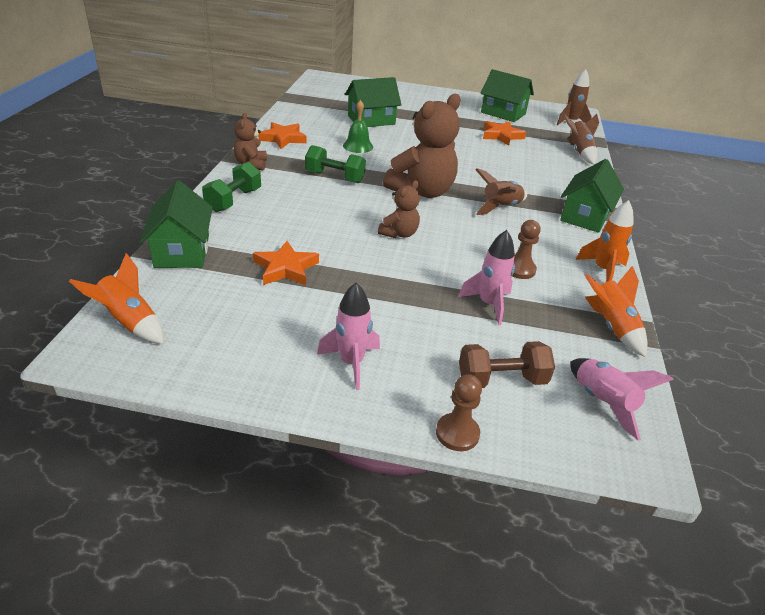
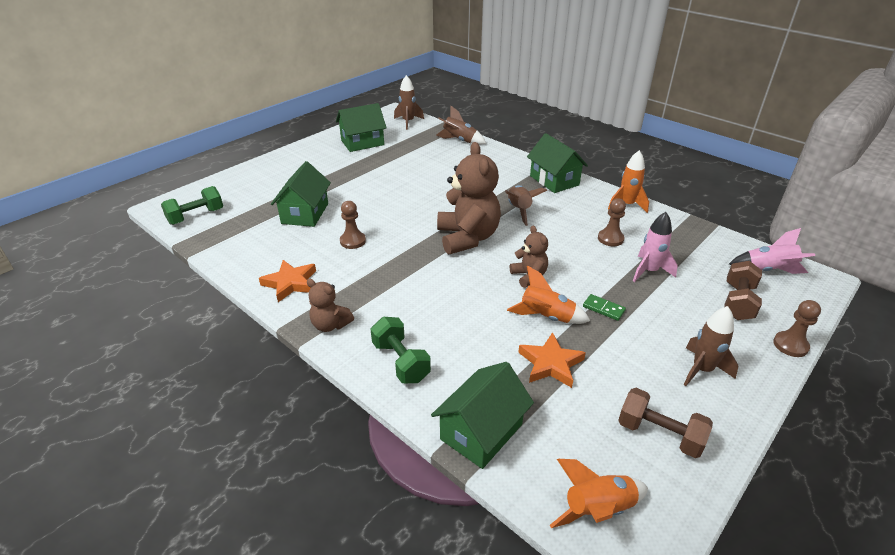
camera: 55 degrees left, 0 degrees up
(182, 251) = (481, 431): green house -> green house turned 75 degrees counterclockwise
(236, 345) = (659, 434): none -> brown dumbbell
(335, 177) = (404, 277): green dumbbell -> green dumbbell (196, 216)
(351, 363) = (702, 370): pink rocket -> brown rocket
(358, 146) = (353, 241): green bell -> brown pawn
(392, 284) = (603, 309): none -> green domino
(501, 136) = (403, 160): orange star -> none
(611, 326) = (692, 231): orange rocket -> orange rocket (546, 317)

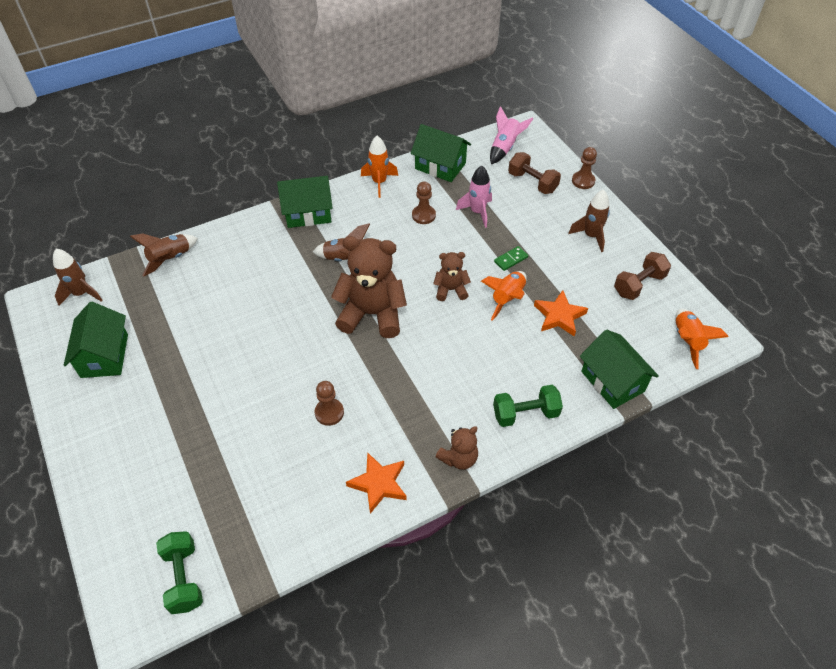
camera: 70 degrees left, 15 degrees up
(305, 213) = (246, 449): green house -> green house (440, 166)

